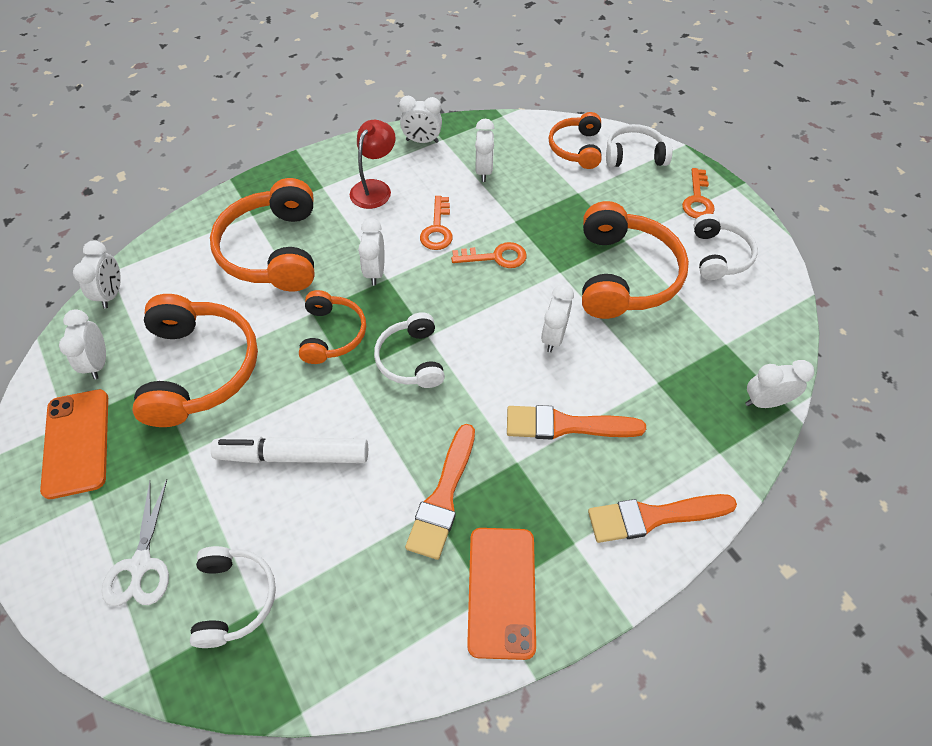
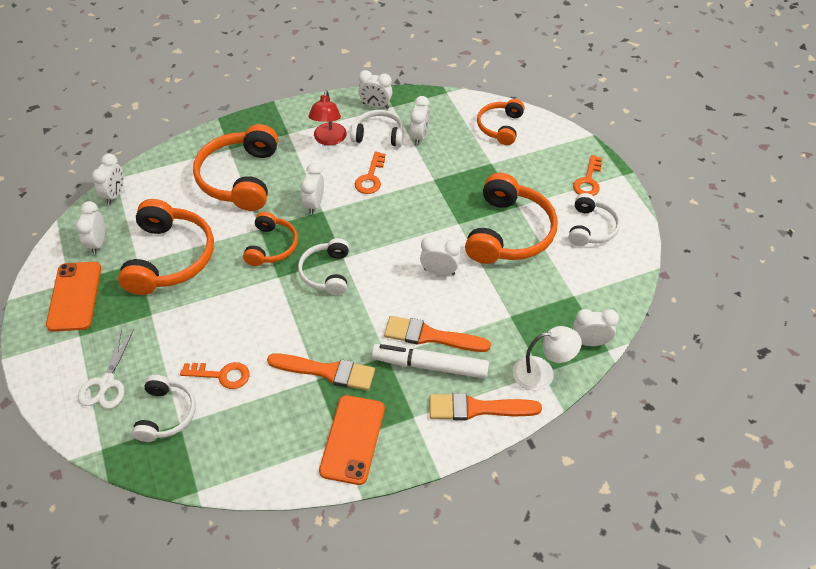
camera: 10 degrees right, 5 degrees down
(293, 455) = (225, 327): white marker -> white marker (430, 366)
(375, 188) = (329, 139): red lamp -> red lamp turned 150 degrees clockwise
(443, 497) = (327, 371): orange brush -> orange brush turned 105 degrees counterclockwise
(496, 257) = (411, 205): orange key -> orange key (222, 375)
(553, 337) = (439, 271): white clock -> white clock turned 75 degrees clockwise
(634, 155) = (547, 138): white headphones -> white headphones (379, 135)
(720, 453) = (542, 373): none -> white lamp

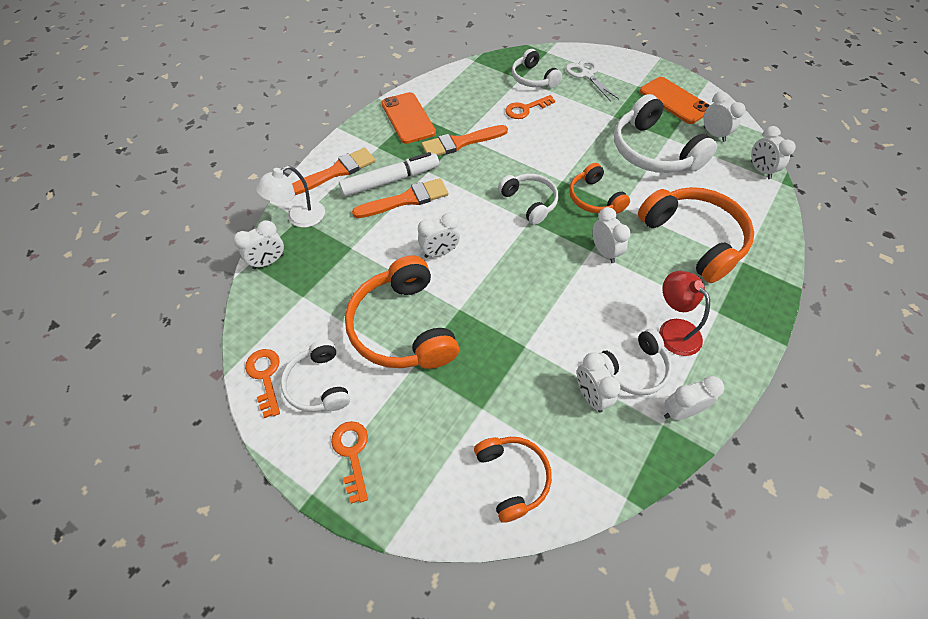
camera: 145 degrees right, 5 degrees up
(170, 258) = (653, 151): orange headphones -> white headphones
(370, 178) = (586, 309): orange key -> orange key (265, 376)

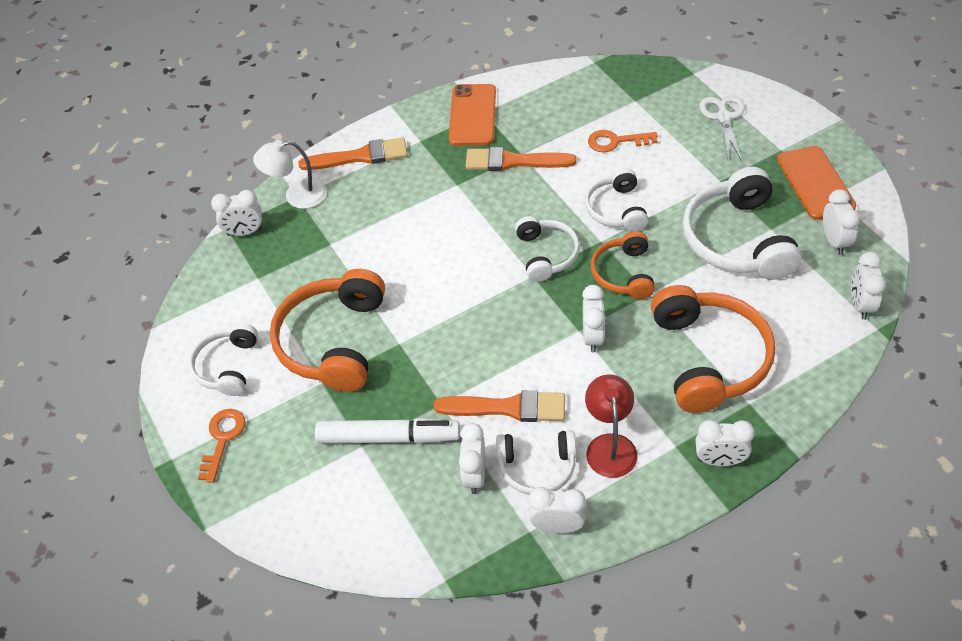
camera: 30 degrees right, 5 degrees down
(265, 376) = (185, 342): orange key -> none
(390, 180) = (411, 183): white marker -> white marker (388, 437)
(406, 199) = (414, 209): orange brush -> orange brush (508, 408)
(439, 252) = (415, 278): white clock -> white clock (719, 460)
(512, 477) = (351, 517): orange headphones -> none
(533, 78) = (651, 105): white headphones -> white headphones (616, 209)

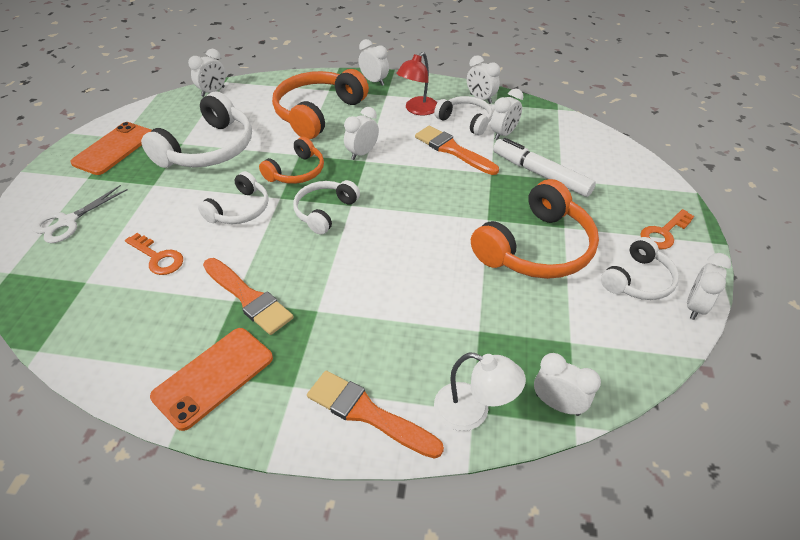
camera: 145 degrees left, 5 degrees down
(834, 241) = (168, 119): white clock -> white clock (695, 306)

